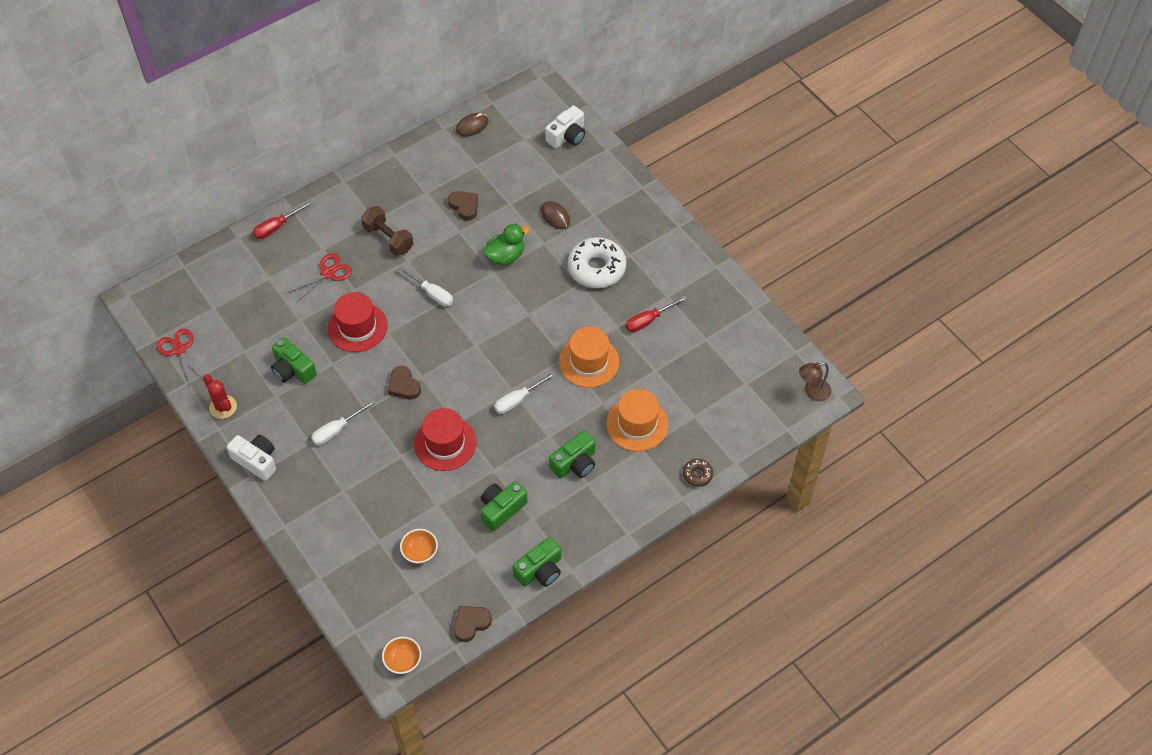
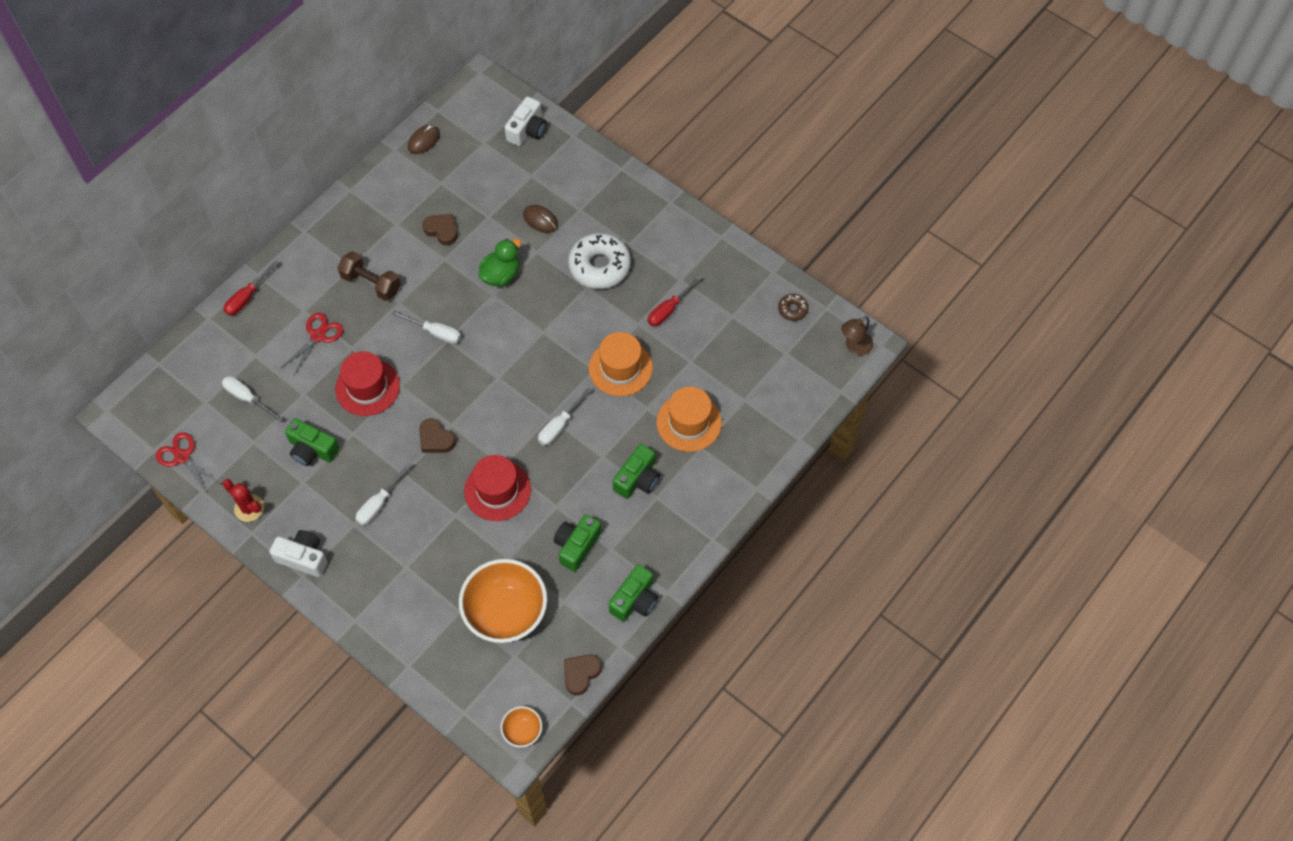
camera: 15 degrees left, 5 degrees up
(250, 313) = (247, 398): none -> white screwdriver
(420, 552) = (506, 612): orange bowl -> orange bowl, size x2.17
(697, 474) = (764, 460): brown donut -> brown donut (792, 309)

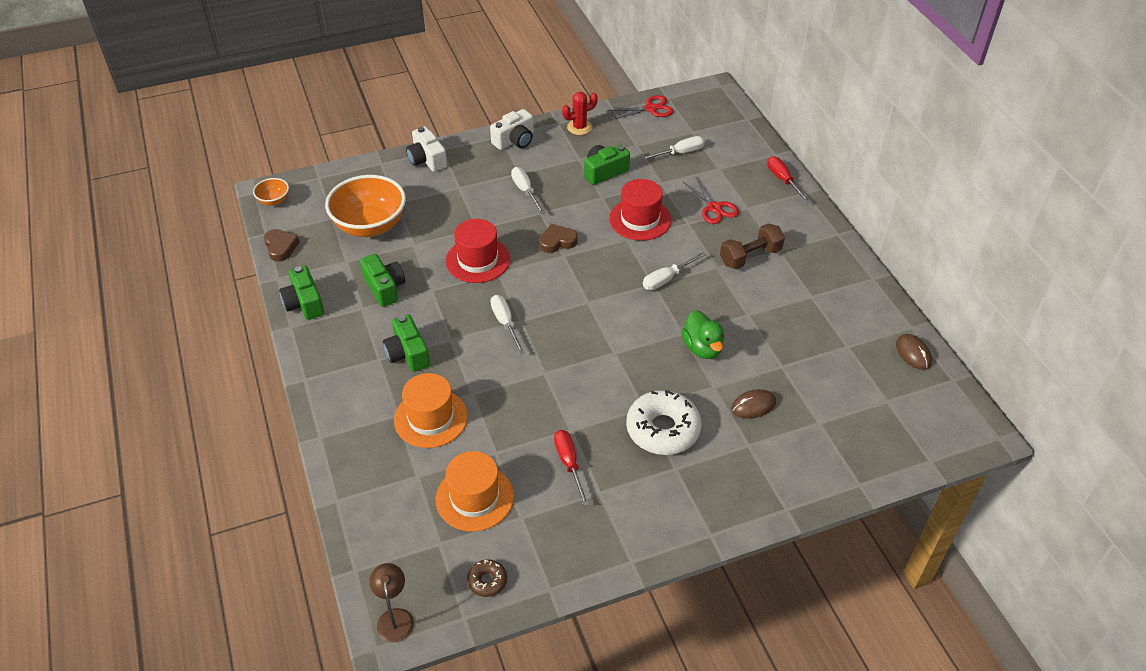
camera: 120 degrees right, 15 degrees down
(442, 230) = (784, 325): brown heart -> none
(527, 130) = (888, 445): white camera -> white camera (427, 159)
(620, 368) = (531, 393): orange hat -> orange hat (474, 498)

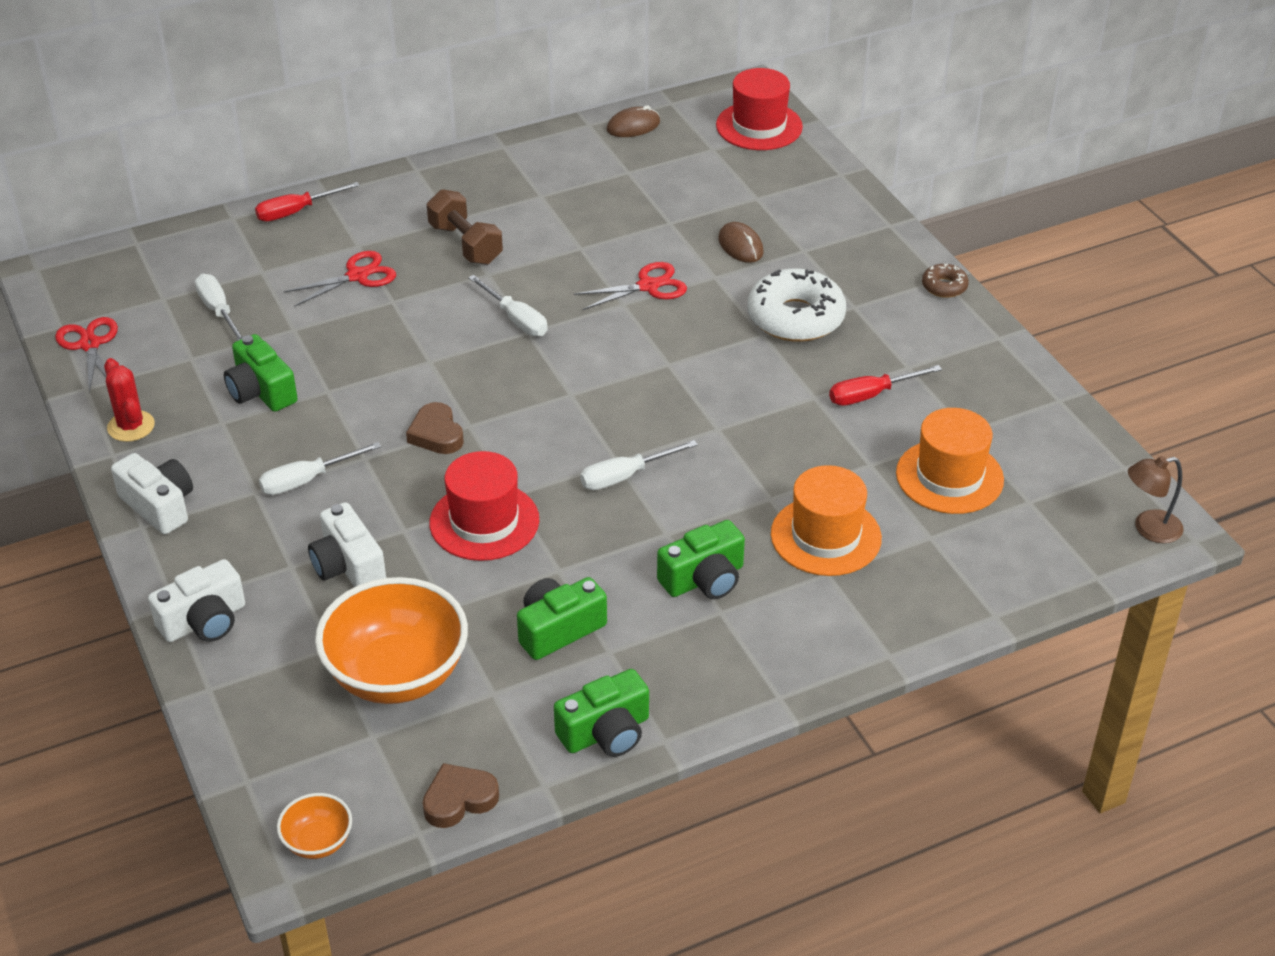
camera: 95 degrees left, 5 degrees down
(454, 207) = (348, 566): none -> white camera
(487, 581) = (1068, 453): brown donut -> brown donut (944, 286)
(640, 219) = (383, 348): red hat -> red hat (759, 126)
(702, 348) = (648, 286): green duck -> red scissors

